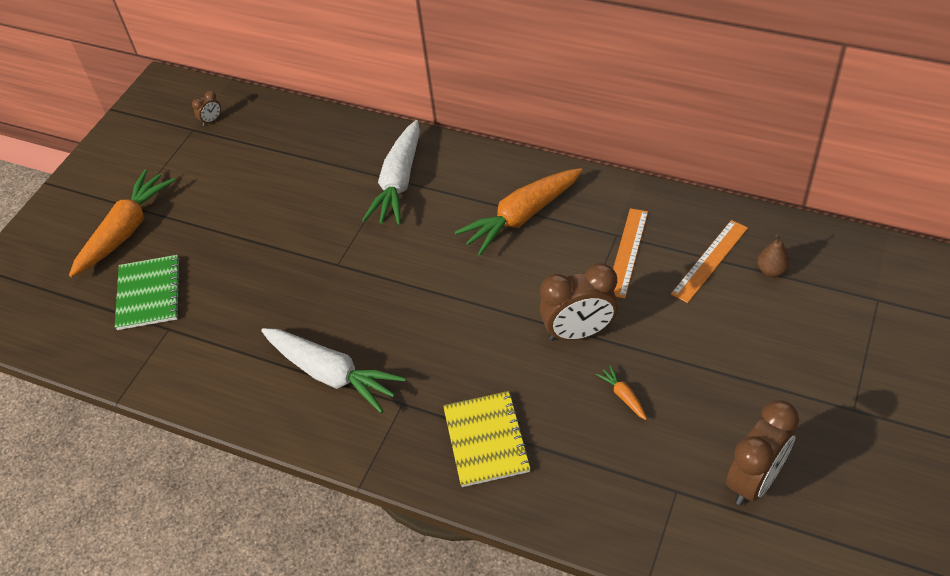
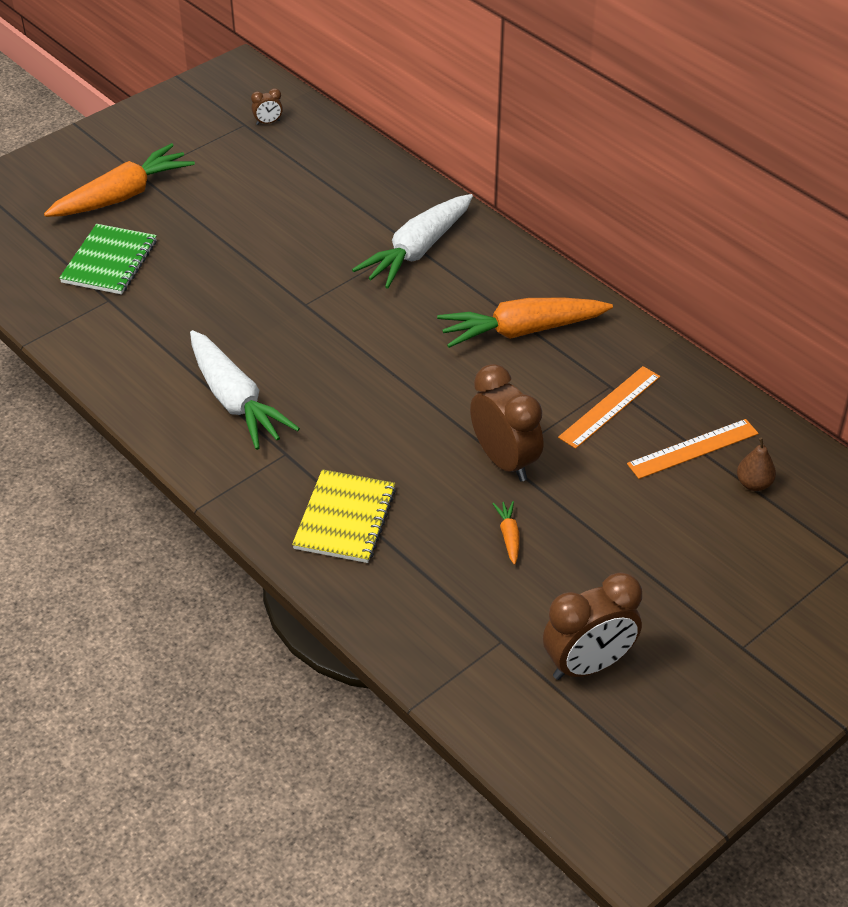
camera: 20 degrees right, 5 degrees down
(578, 332) = (504, 461): brown clock -> brown clock turned 135 degrees counterclockwise

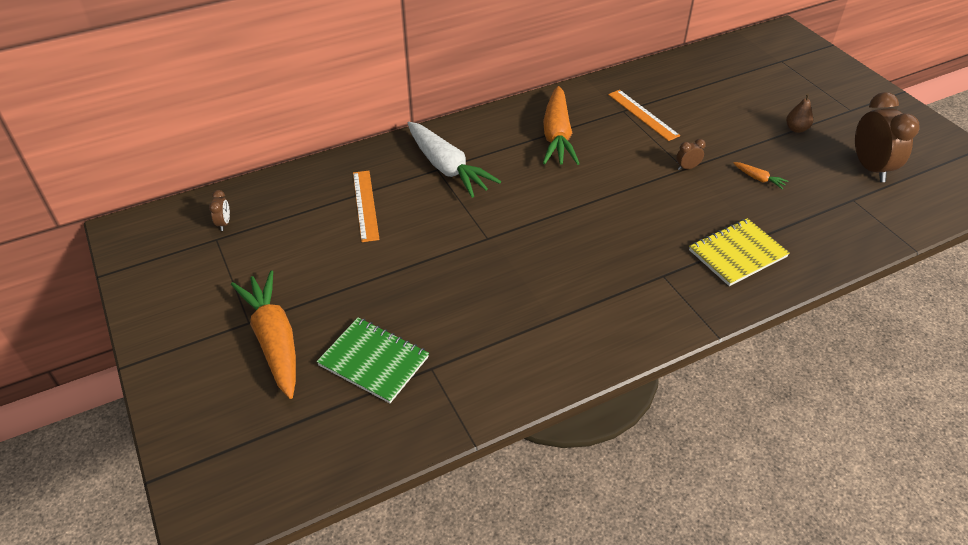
camera: 75 degrees left, 0 degrees up
(235, 401) = (595, 296): white carrot -> none
(345, 518) = (737, 253): yellow notebook -> yellow notebook turned 60 degrees counterclockwise
(504, 461) = (687, 168): brown clock -> brown clock, size x0.44
(509, 536) = (759, 179): orange carrot -> orange carrot turned 150 degrees counterclockwise
(693, 448) = (687, 92): orange ruler -> orange ruler (365, 205)
(753, 484) = (720, 78): brown pear -> brown pear (796, 129)

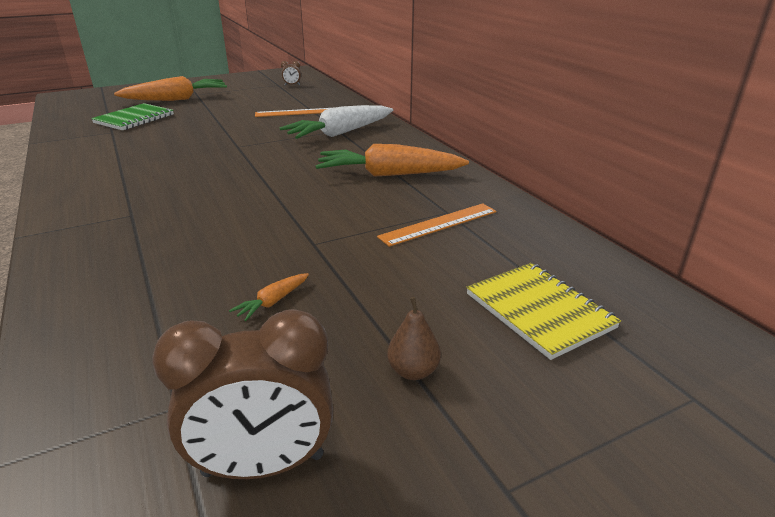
camera: 90 degrees right, 15 degrees down
(687, 168) = (314, 245): brown clock -> none
(737, 253) = (129, 263): yellow notebook -> yellow notebook (539, 311)

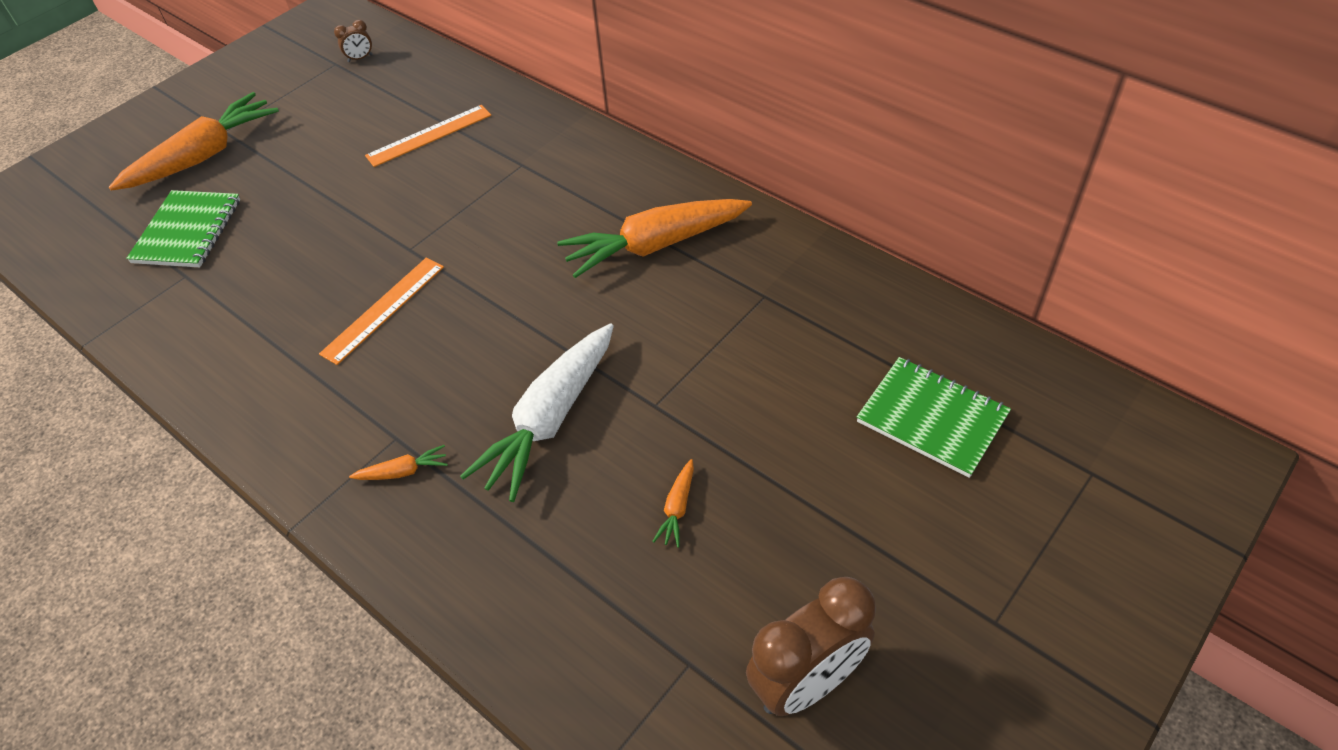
camera: 20 degrees left, 20 degrees up
(115, 230) = (403, 471): none -> orange carrot
(339, 133) = (529, 171): white carrot -> white carrot (550, 419)
(413, 371) = (863, 538): brown pear -> none
(439, 224) = (769, 321): orange ruler -> orange ruler (384, 309)
(539, 311) = (932, 418): yellow notebook -> green notebook

